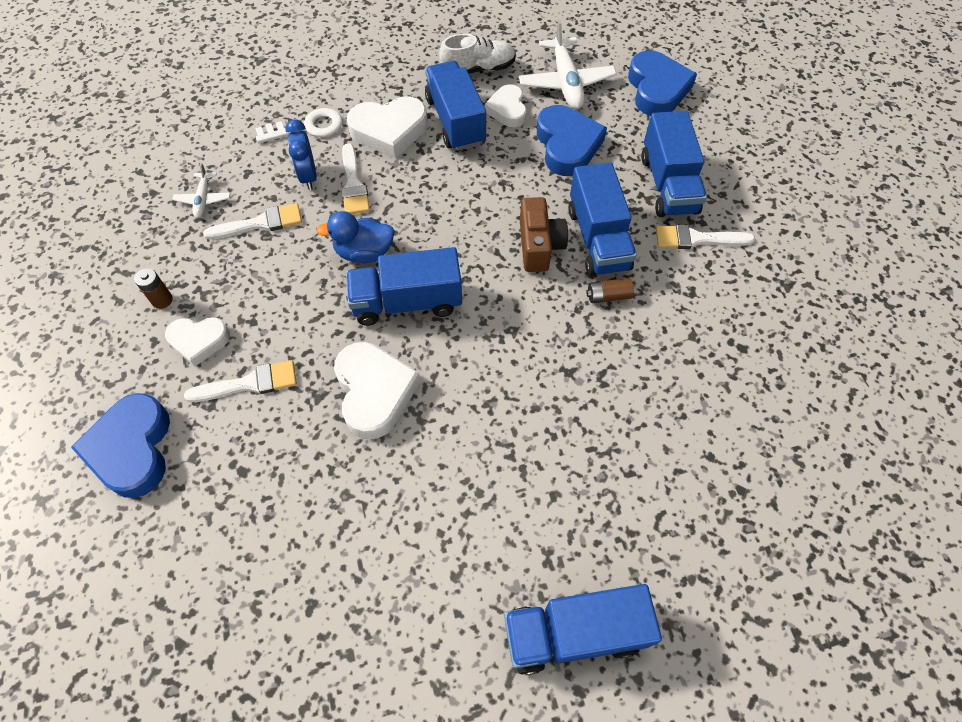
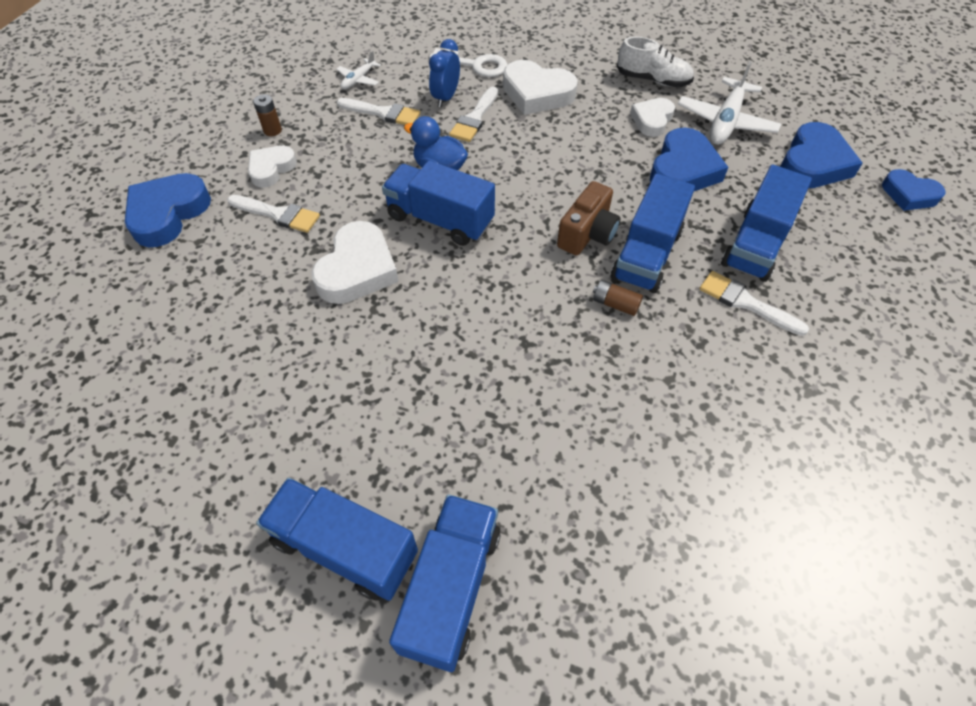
camera: 35 degrees right, 5 degrees down
(199, 341) = (271, 169): white heart -> white heart turned 90 degrees clockwise
(455, 121) = (598, 109): blue truck -> blue truck (451, 588)
(738, 83) = (909, 194): none -> blue heart

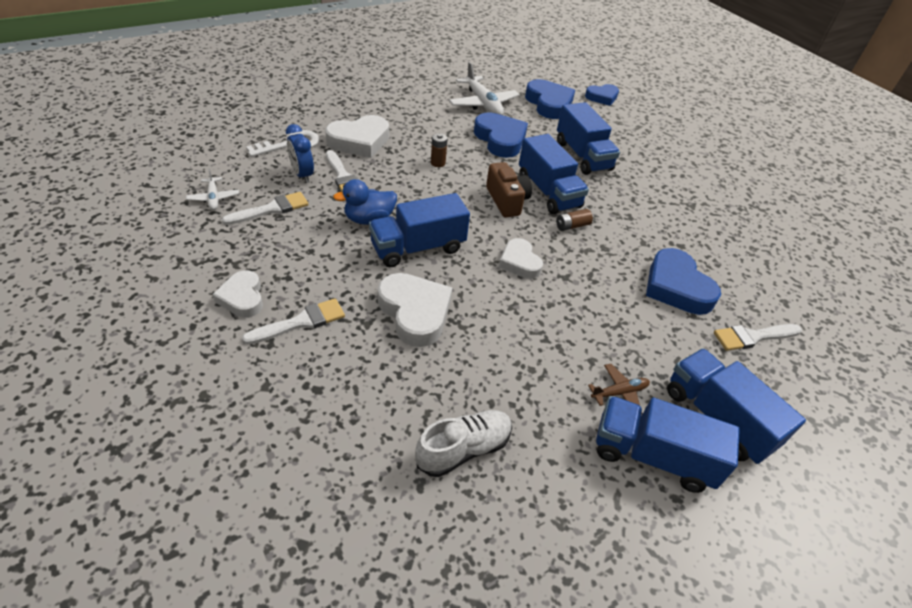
camera: 55 degrees left, 10 degrees down
(168, 214) = (202, 389): blue heart -> blue heart (676, 287)
(272, 130) = (197, 272): brown battery -> brown battery (438, 163)
(345, 547) = (652, 455): blue truck -> blue truck turned 45 degrees clockwise
(404, 476) = (619, 392): none -> brown plane
(652, 120) = (447, 122): white heart -> white heart (519, 262)
(653, 80) = (414, 100): white shoe -> white shoe (464, 449)
(746, 302) = (618, 185): white brush -> white brush (753, 337)

